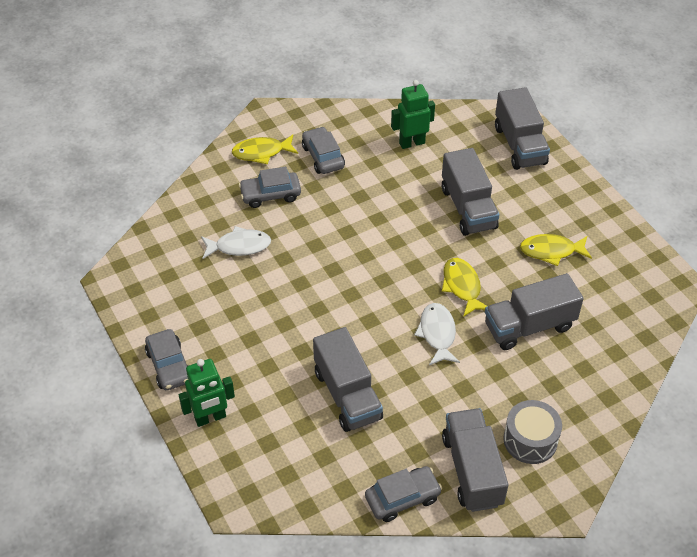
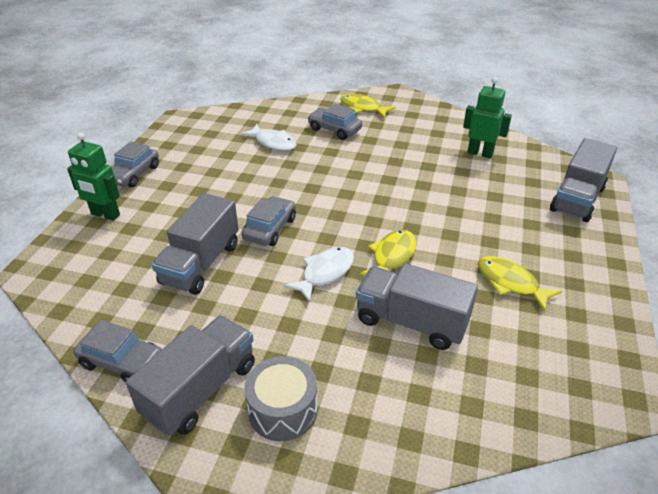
camera: 45 degrees right, 10 degrees down
(323, 157) = (400, 129): grey car -> grey car (270, 228)
(468, 208) = (471, 212): grey truck -> none

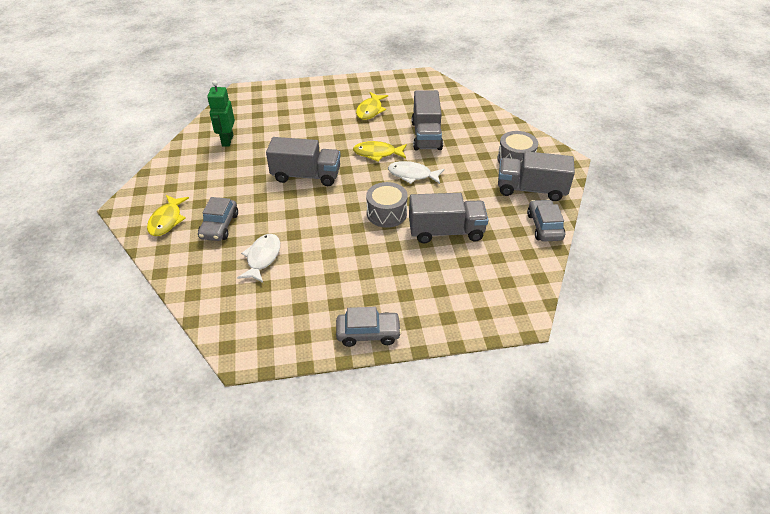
camera: 115 degrees left, 5 degrees up
(105, 215) = (436, 317): green robot -> none
(270, 228) = (386, 213): grey car -> grey drum
(577, 199) = (270, 97): grey truck -> grey truck (306, 175)

